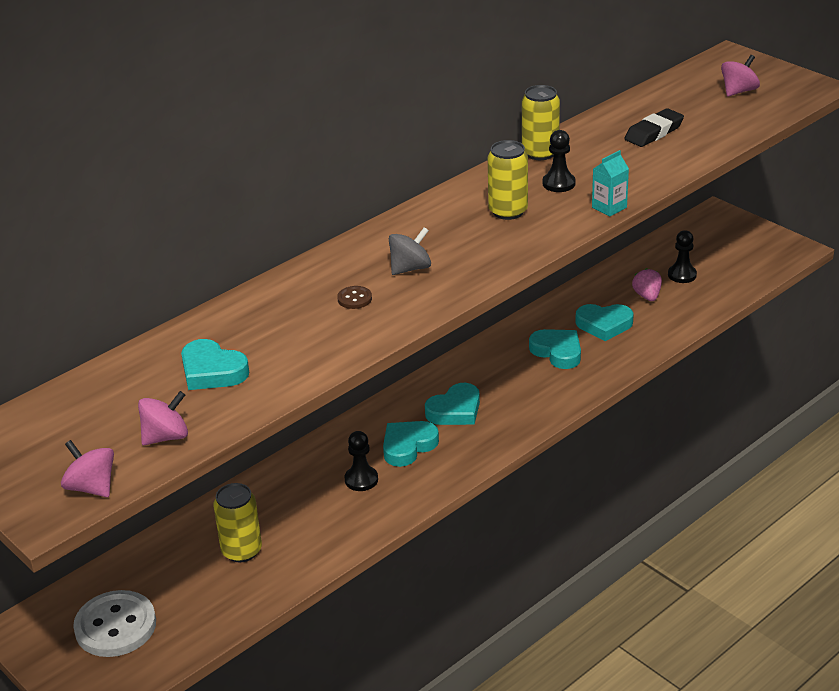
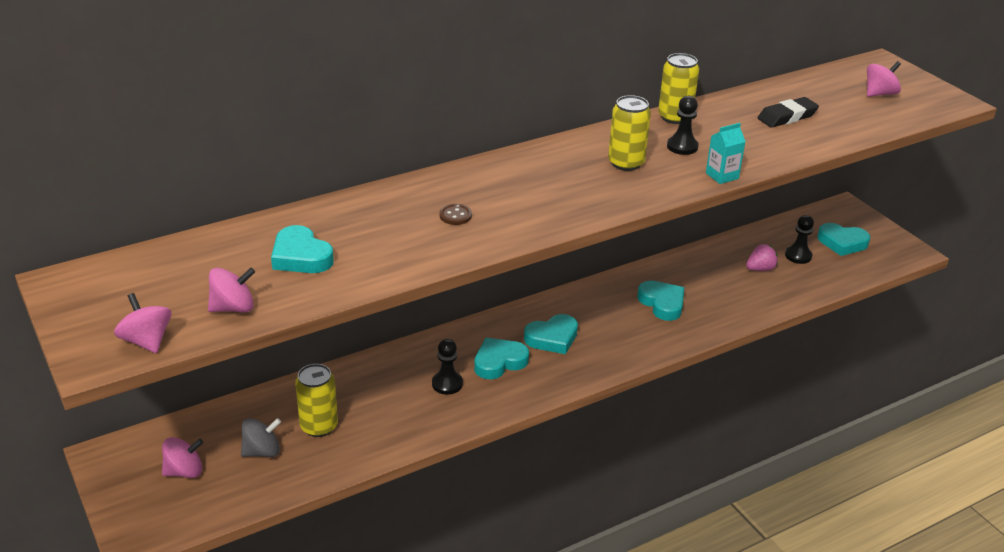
camera: 10 degrees right, 0 degrees up
(115, 626) = (184, 471): white button -> pink spinning top
(410, 268) = (517, 198): grey spinning top -> grey spinning top (262, 451)
(604, 325) = (712, 287): turquoise heart -> turquoise heart (842, 243)
(647, 296) = (760, 269): pink strawberry -> pink strawberry turned 60 degrees clockwise

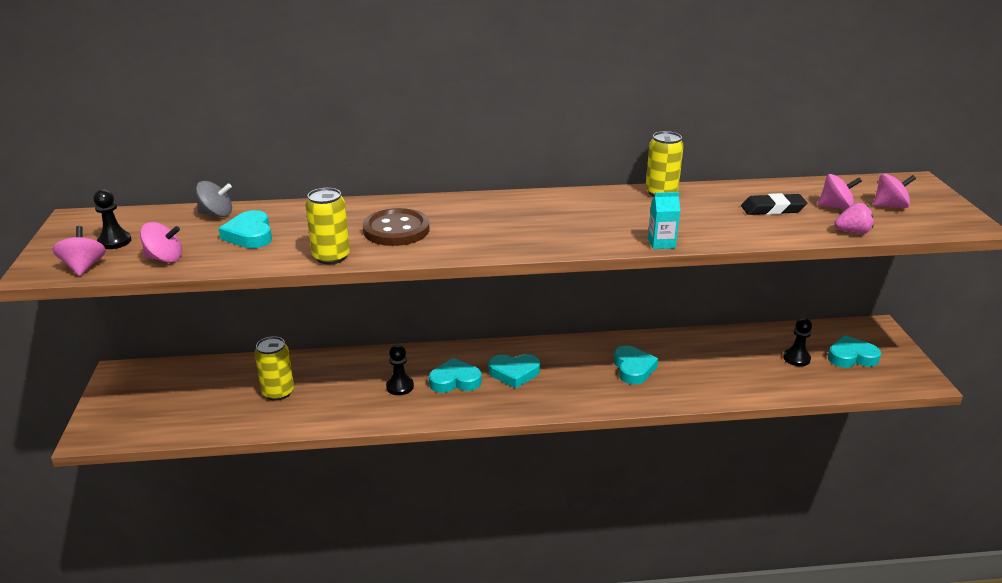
camera: 25 degrees right, 5 degrees down
(184, 471) = (160, 398): pink spinning top -> pink spinning top (836, 207)
(262, 451) = (223, 399): grey spinning top -> grey spinning top (216, 214)
(455, 215) = (396, 230): brown button -> brown button, size x2.29
(626, 163) = (581, 218): yellow can -> yellow can (331, 257)
(682, 147) = (646, 215): black pawn -> black pawn (114, 241)
(760, 269) = (749, 361): pink strawberry -> pink strawberry (852, 232)
(842, 243) = (851, 357): turquoise heart -> turquoise heart turned 135 degrees clockwise

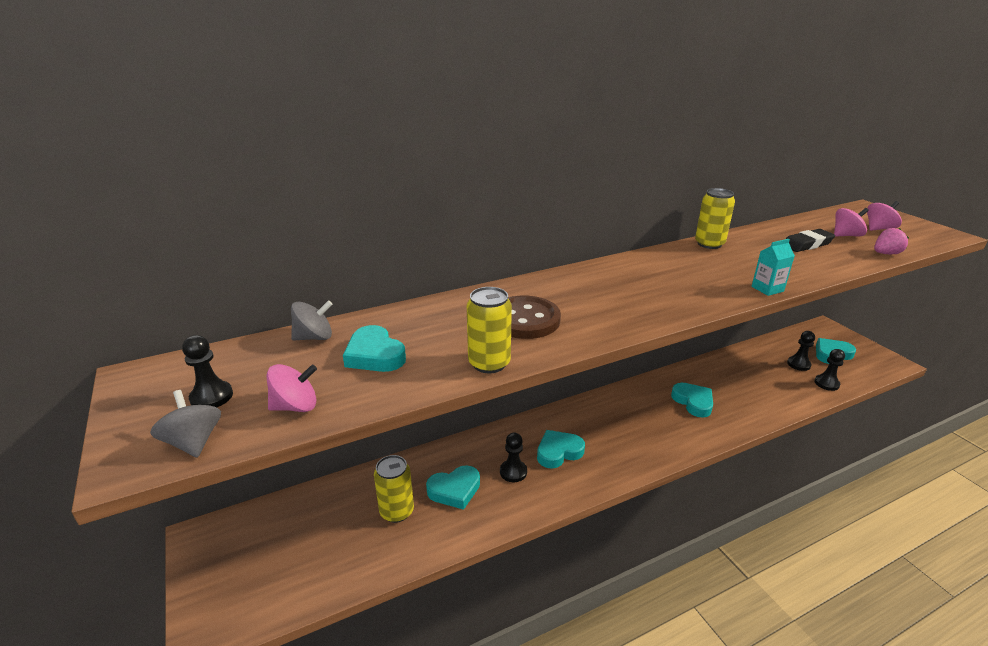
camera: 20 degrees left, 0 degrees up
(84, 267) = (193, 442): pink spinning top -> grey spinning top
(514, 373) = (603, 431): turquoise heart -> turquoise heart (454, 490)
(810, 383) = (826, 383): none -> black pawn

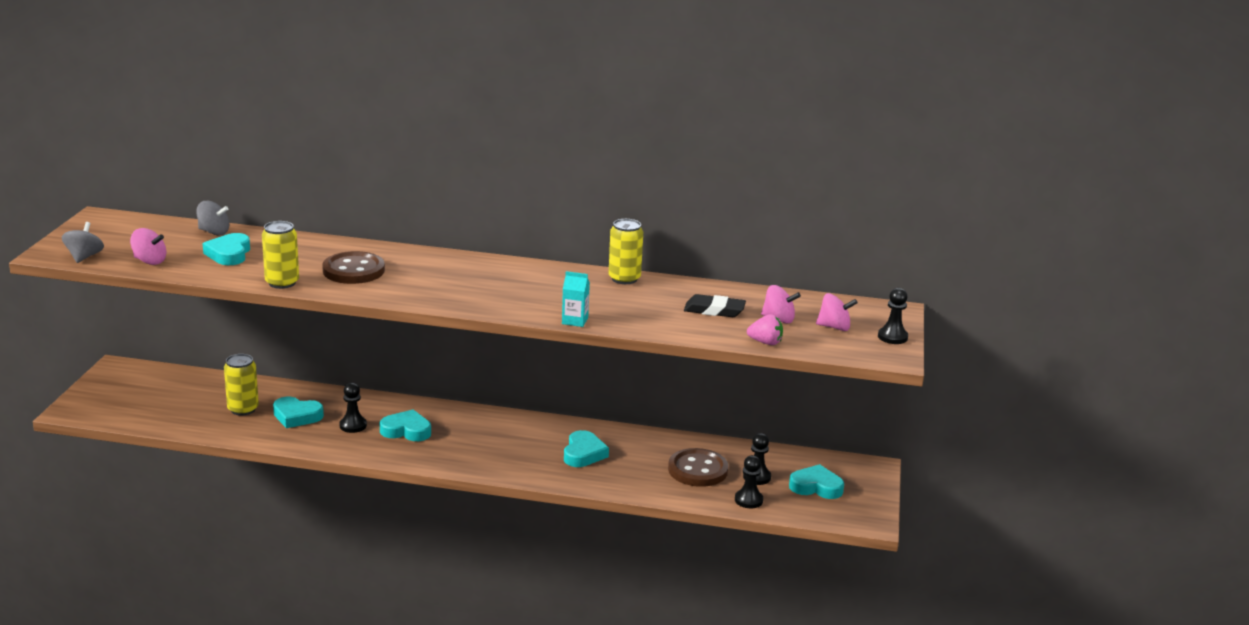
camera: 35 degrees right, 5 degrees down
(211, 397) = (119, 241): black pawn -> black pawn (892, 337)
(766, 377) = (697, 470): none -> brown button

